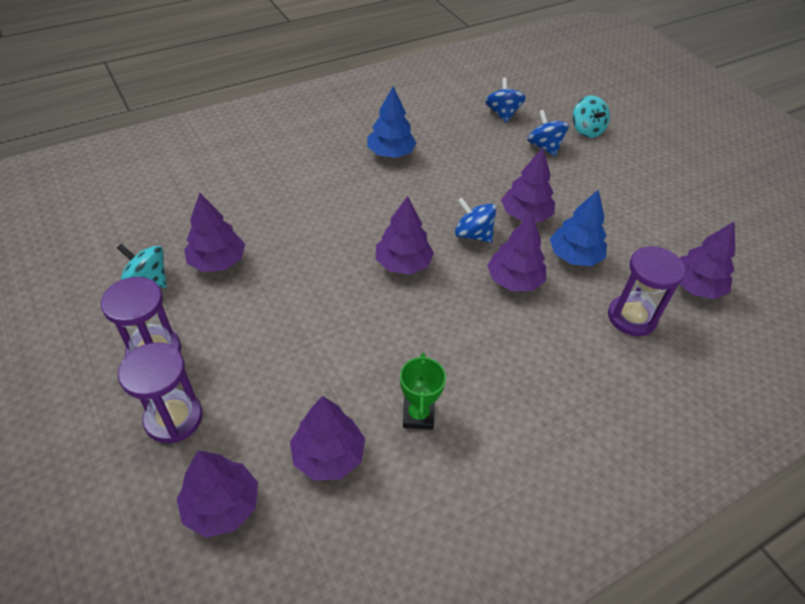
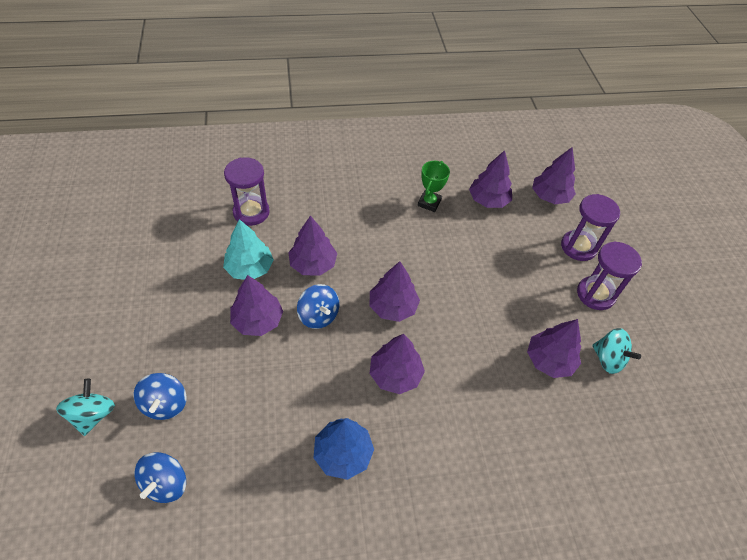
camera: 160 degrees left, 5 degrees up
(574, 256) = (249, 268): blue tree -> turquoise tree
(695, 287) = (183, 216): purple tree -> purple tree (395, 374)

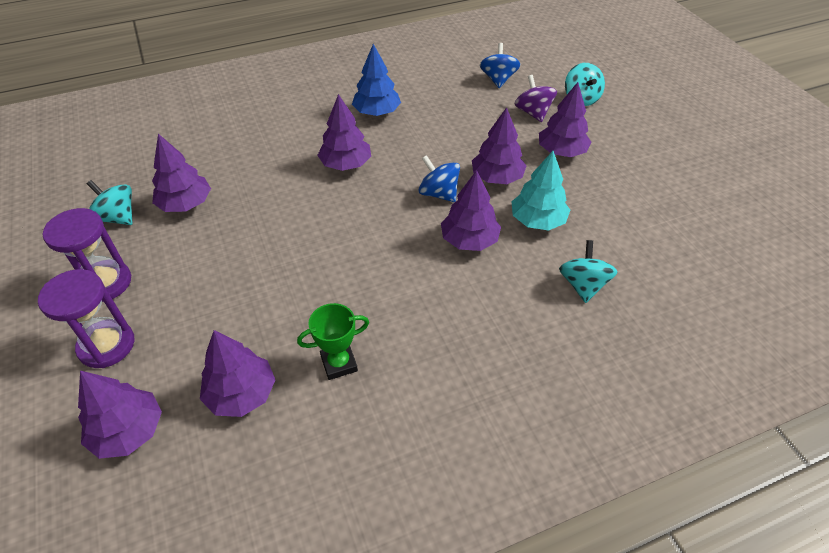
camera: 170 degrees right, 5 degrees down
(165, 404) = (533, 113): blue spinning top -> purple spinning top
(251, 212) = (583, 285): purple hourglass -> turquoise spinning top
(393, 307) = (362, 217): purple tree -> purple tree (561, 152)
(429, 203) = (339, 363): green trophy -> green trophy turned 60 degrees clockwise

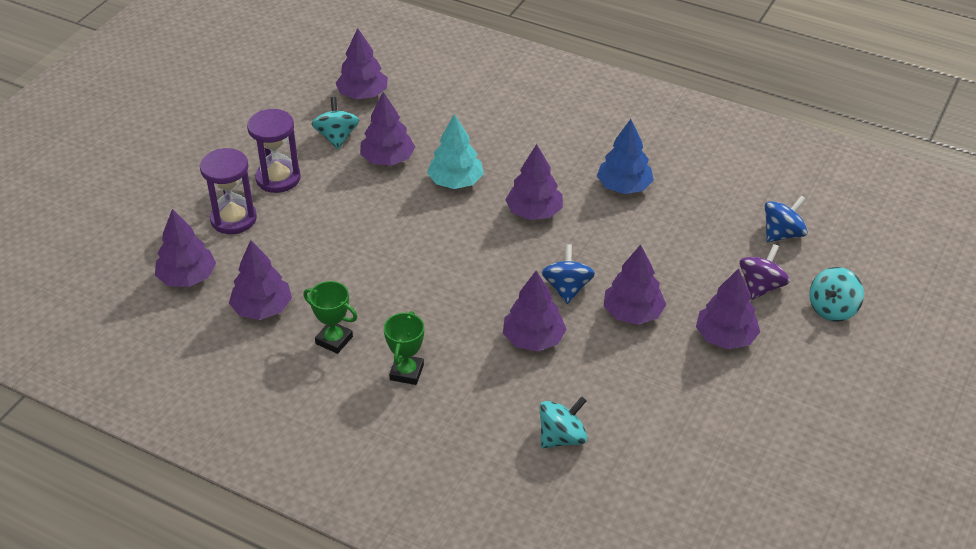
camera: 50 degrees right, 5 degrees down
(97, 175) = (363, 94): none -> purple tree
(427, 336) = (407, 372): none -> green trophy
(537, 220) = (608, 369): turquoise tree -> turquoise tree (456, 182)

